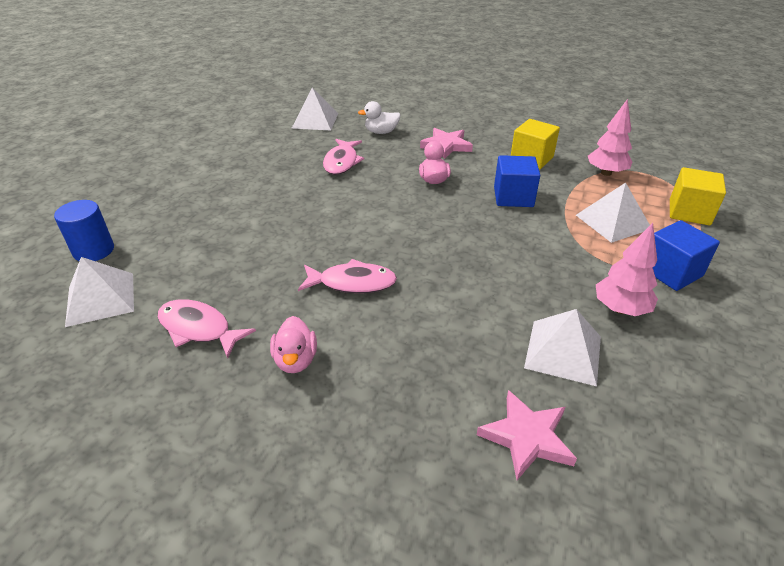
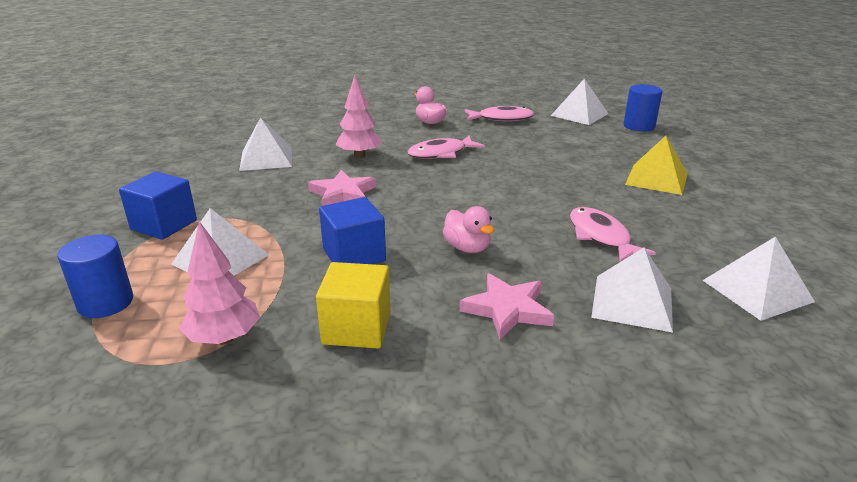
camera: 150 degrees right, 10 degrees down
(222, 187) = (656, 179): none -> yellow pyramid
(381, 132) = (632, 302): white duck -> white pyramid
(527, 437) = (281, 129): pink star -> pink star (343, 193)
(620, 309) = (221, 188): pink tree -> pink tree (359, 156)
(689, 212) = (105, 303): yellow cube -> blue cylinder

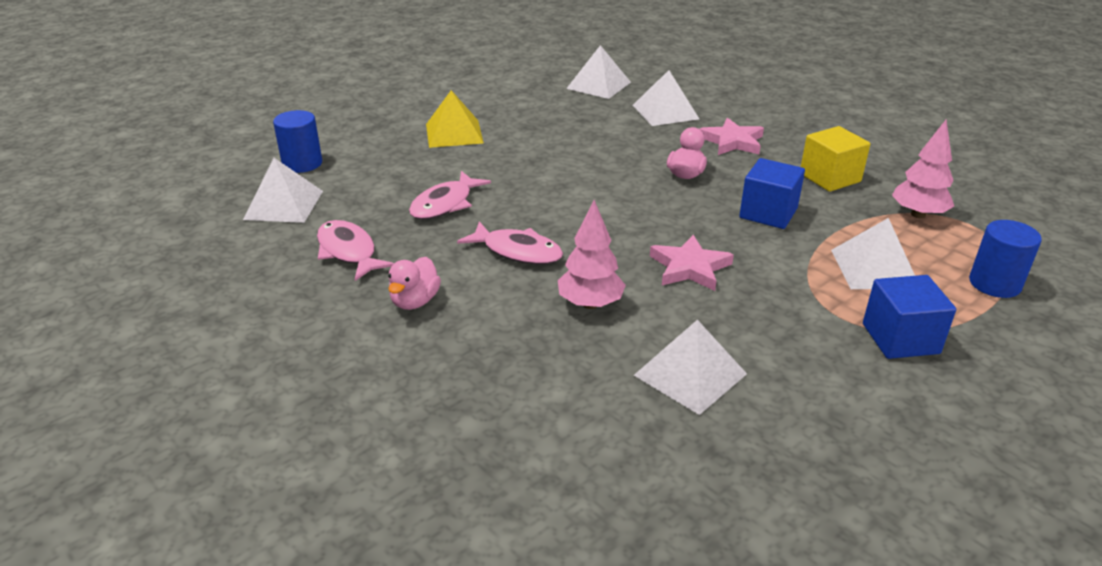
camera: 125 degrees left, 5 degrees up
(601, 236) = (595, 134): pink fish -> pink fish (445, 204)

